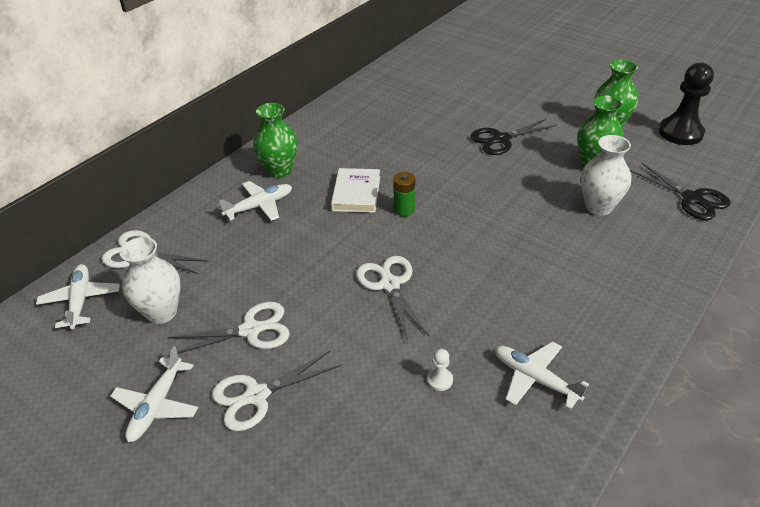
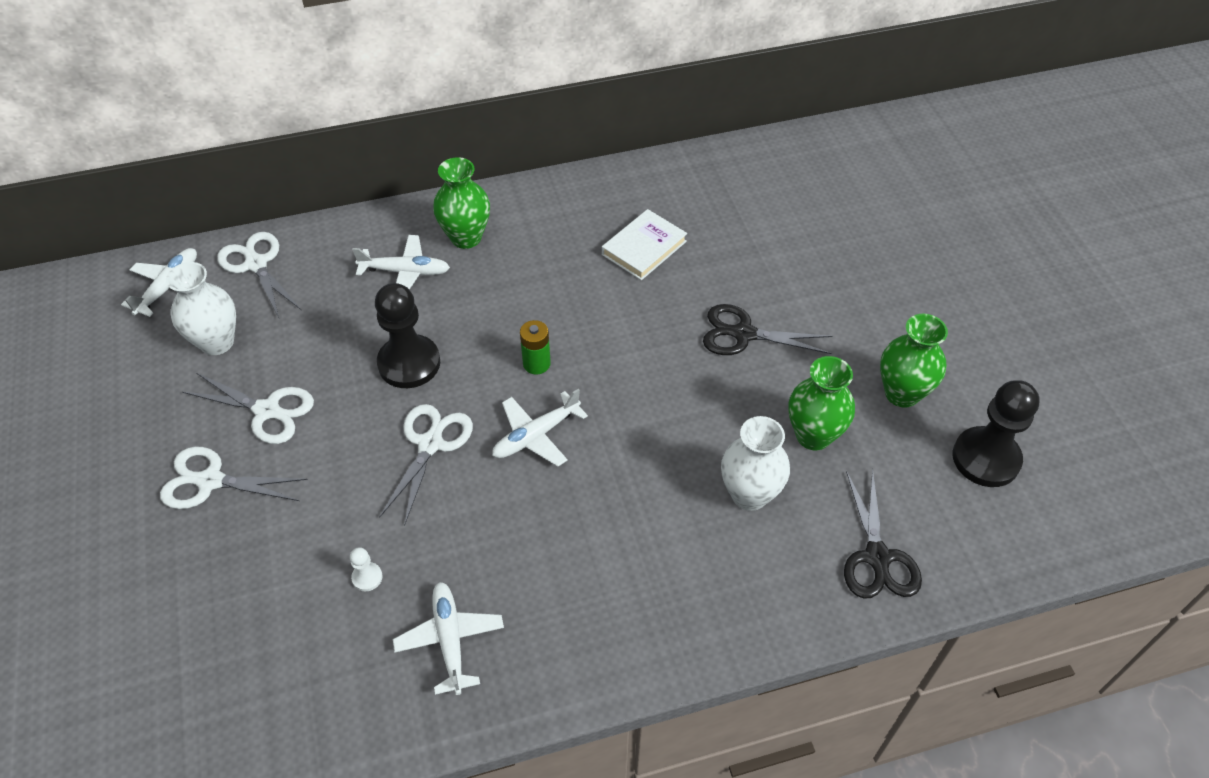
camera: 35 degrees right, 10 degrees up
(157, 405) = (133, 436): white plane -> white plane (536, 435)
(322, 251) = (409, 363): none -> black pawn
(356, 193) = (511, 313): white book -> white book (644, 248)

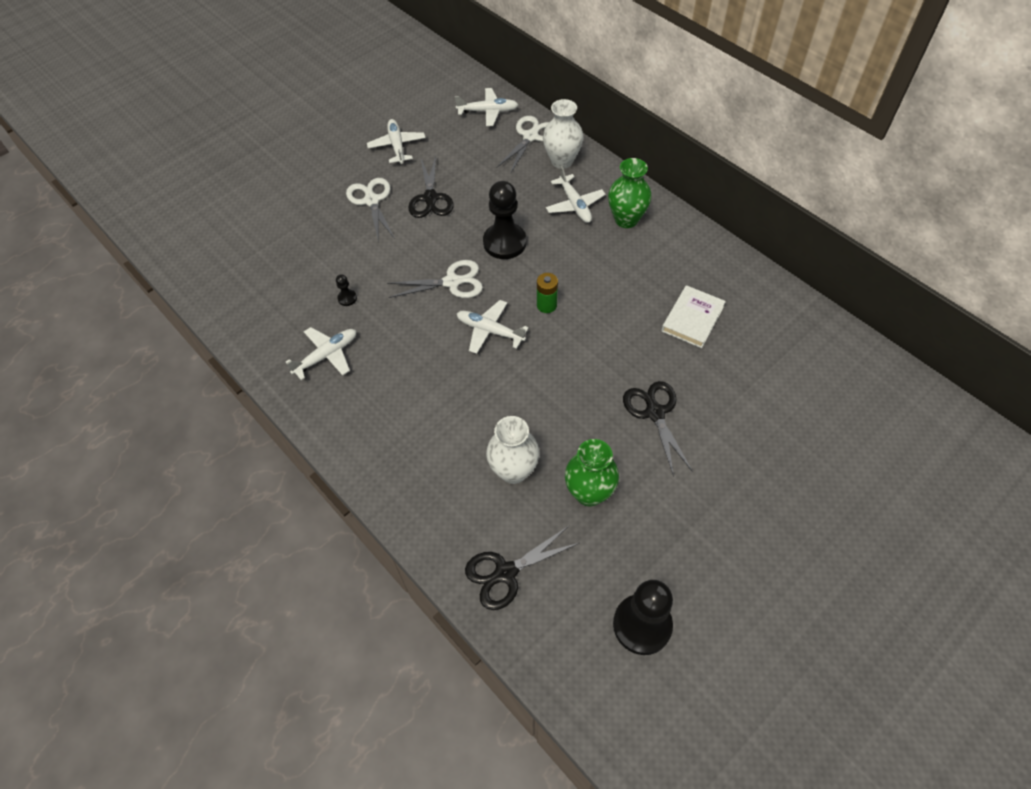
camera: 65 degrees right, 5 degrees up
(133, 411) = (397, 146): none -> white plane
(217, 342) = (463, 152): white vase -> white vase (562, 161)
(267, 410) = (430, 198): white scissors -> black scissors
(367, 577) = (347, 298): white pawn -> black pawn
(644, 248) = (692, 319): white book -> white book turned 75 degrees counterclockwise
(902, 393) = (669, 541): green vase -> none

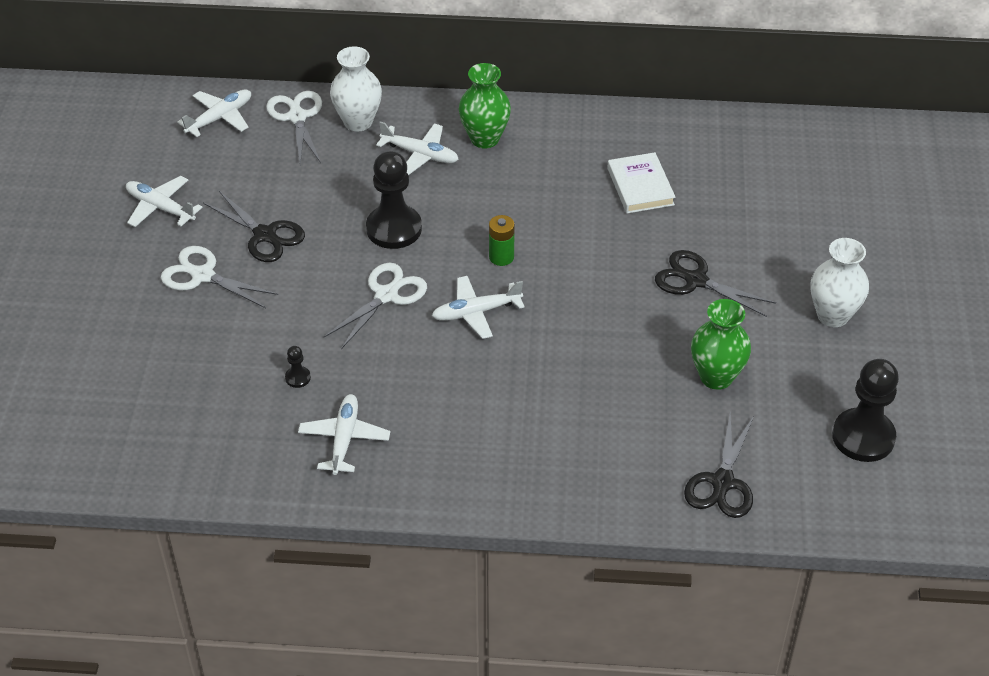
camera: 45 degrees left, 10 degrees down
(513, 471) = (636, 406): white vase -> white vase (833, 315)

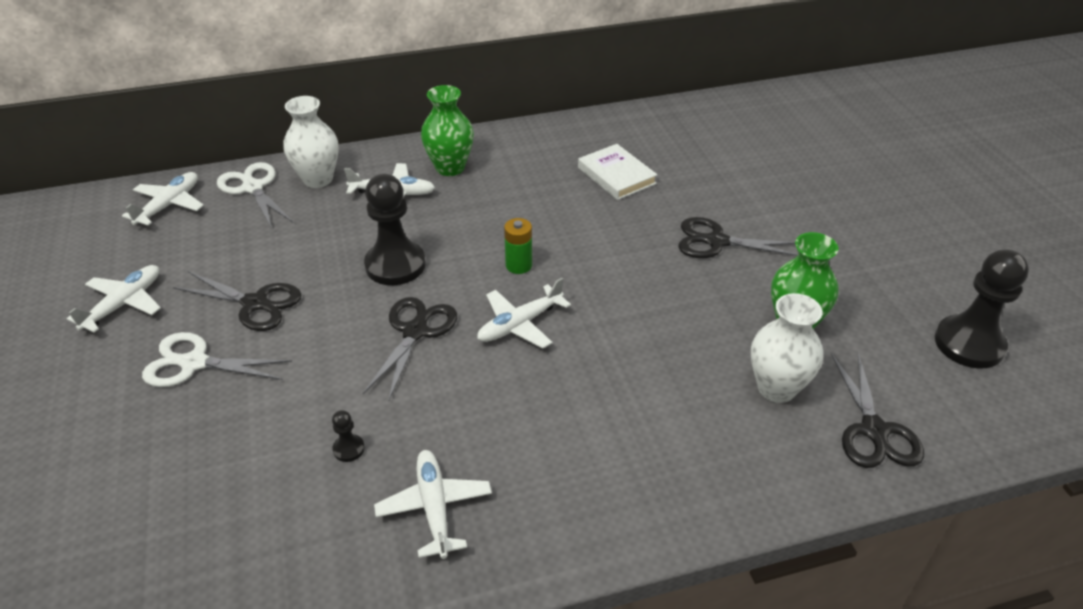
camera: 20 degrees left, 5 degrees down
(160, 208) = (123, 304): white plane -> white plane turned 105 degrees clockwise
(386, 295) = (415, 332): white scissors -> black scissors
(833, 315) = (858, 241): white vase -> white vase (776, 388)

